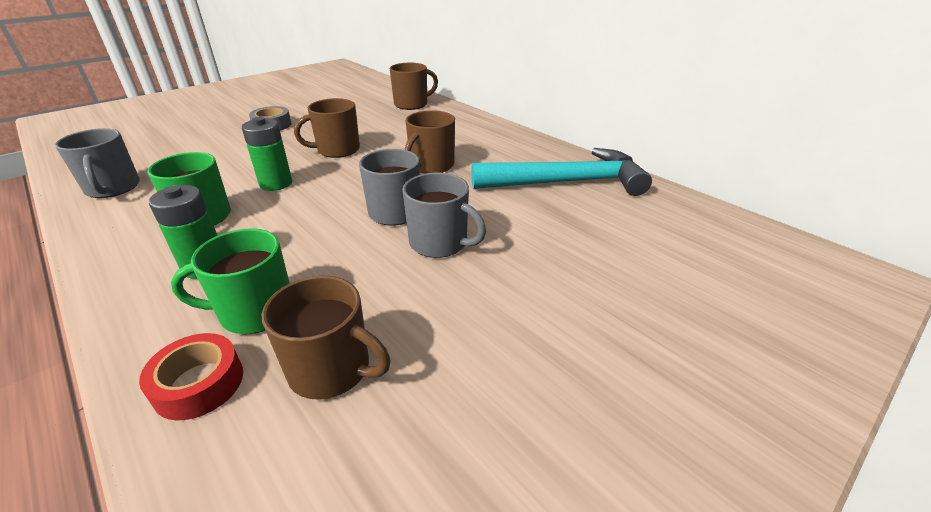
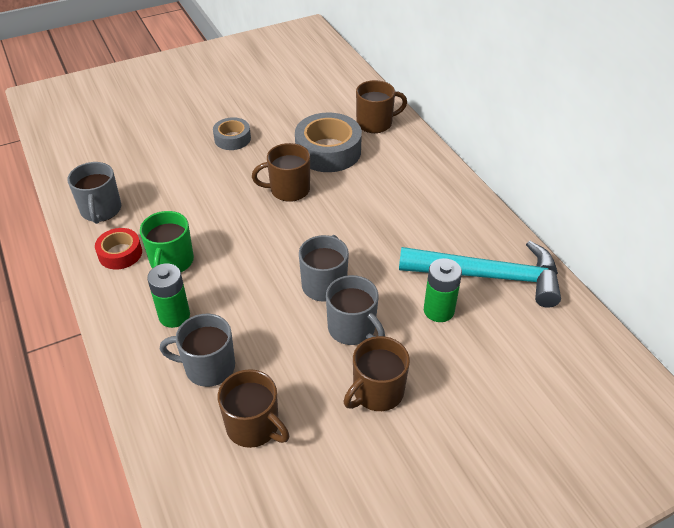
camera: 15 degrees right, 10 degrees up
(199, 384) = (173, 417): red tape -> red tape (120, 253)
(255, 311) = (208, 367): green mug -> grey mug
(276, 183) = (230, 229): green battery -> green battery (438, 310)
(372, 123) = (328, 151): none -> grey tape
(431, 166) = (370, 229): brown mug -> brown mug (377, 392)

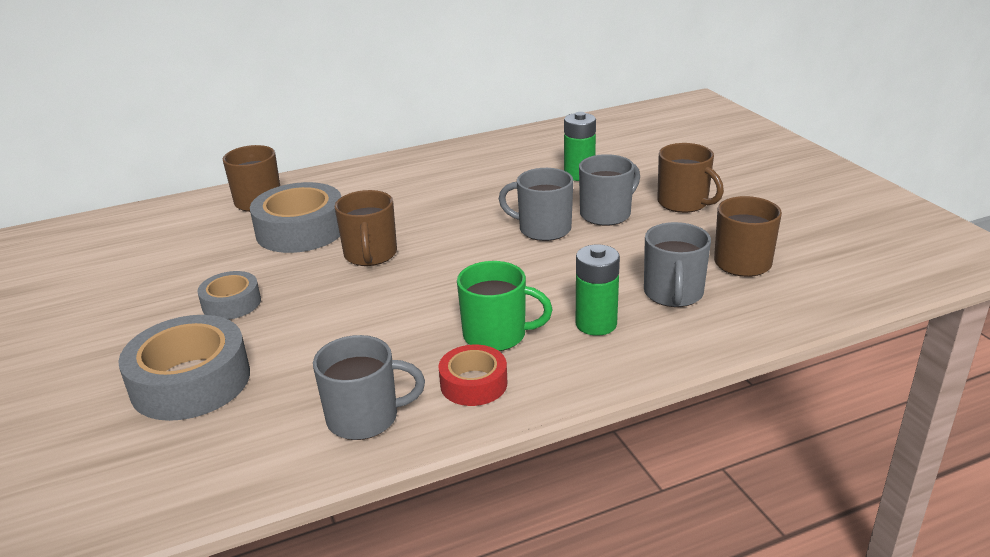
camera: 85 degrees left, 15 degrees down
(153, 140) = (191, 381): none -> grey tape
(488, 276) = (534, 153): turquoise hammer -> none

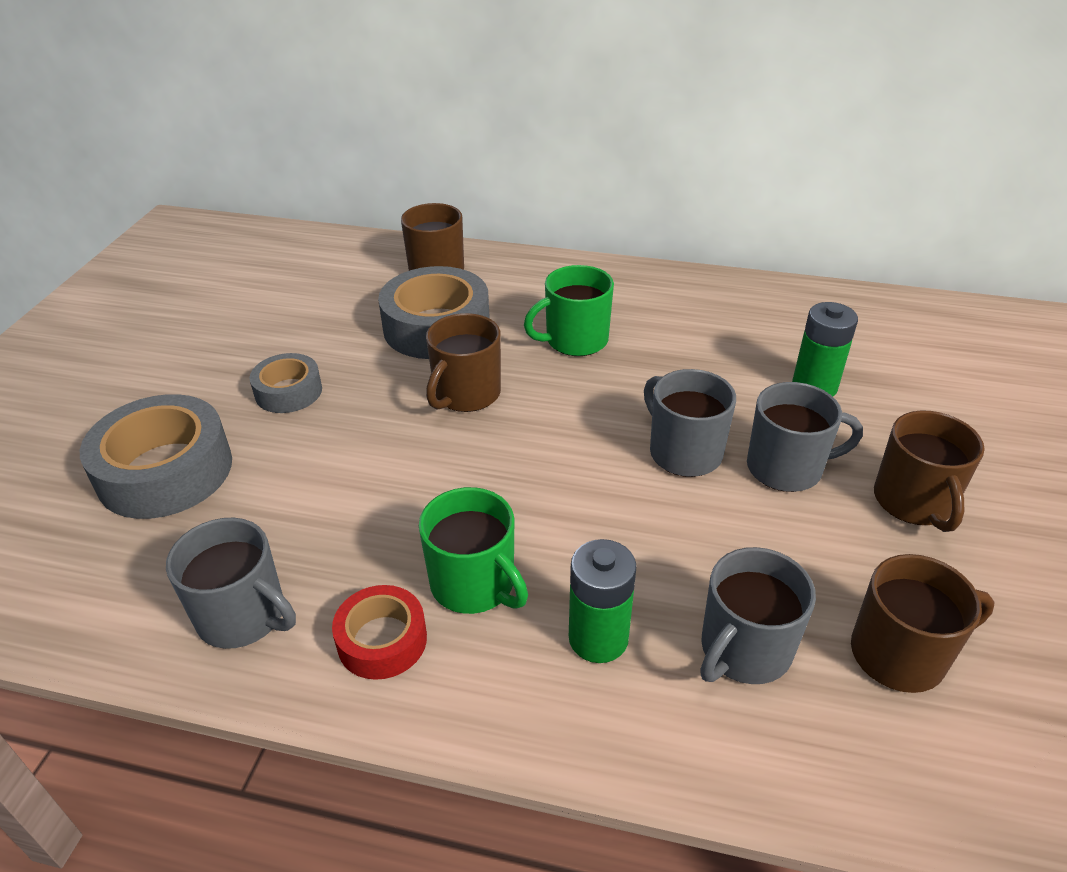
camera: 35 degrees right, 10 degrees up
(409, 203) = (575, 340): none -> green mug

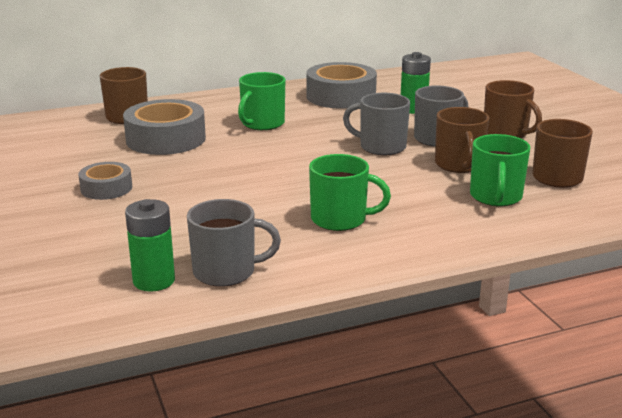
camera: 35 degrees left, 15 degrees down
(165, 471) = (73, 241): grey tape -> grey tape (341, 96)
(382, 640) = (320, 252): red tape -> none
(466, 394) = (228, 159): brown mug -> brown mug (459, 165)
(598, 638) = (427, 215): green battery -> green battery (154, 281)
(744, 650) = (496, 197): grey mug -> green mug

